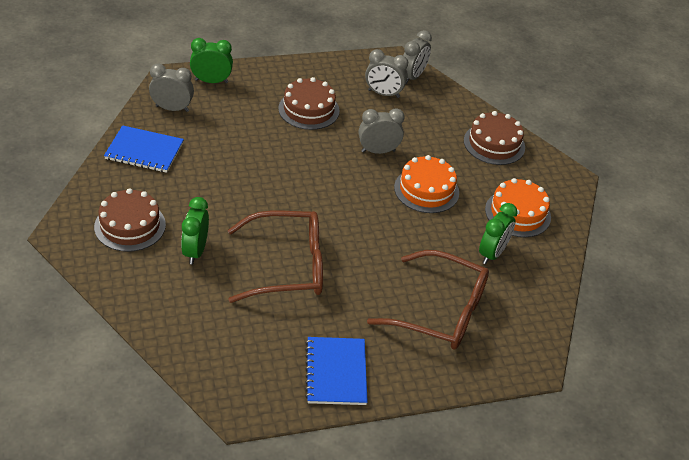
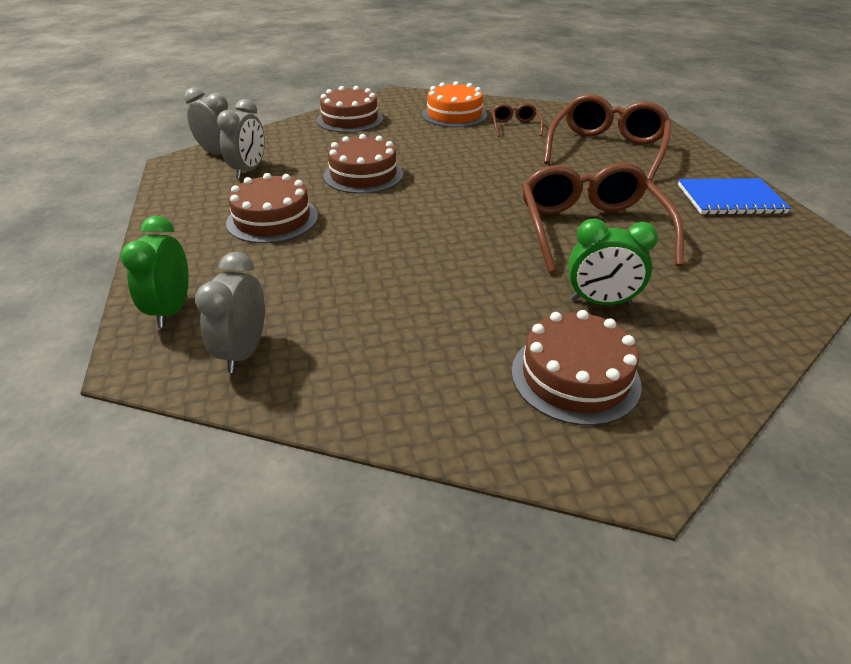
camera: 85 degrees left, 5 degrees down
(144, 151) = (370, 378): blue notebook -> none
(378, 151) = (363, 175): grey clock -> brown cake
(426, 190) = (429, 151): orange cake -> none
(492, 254) = (515, 126): green clock -> brown glasses

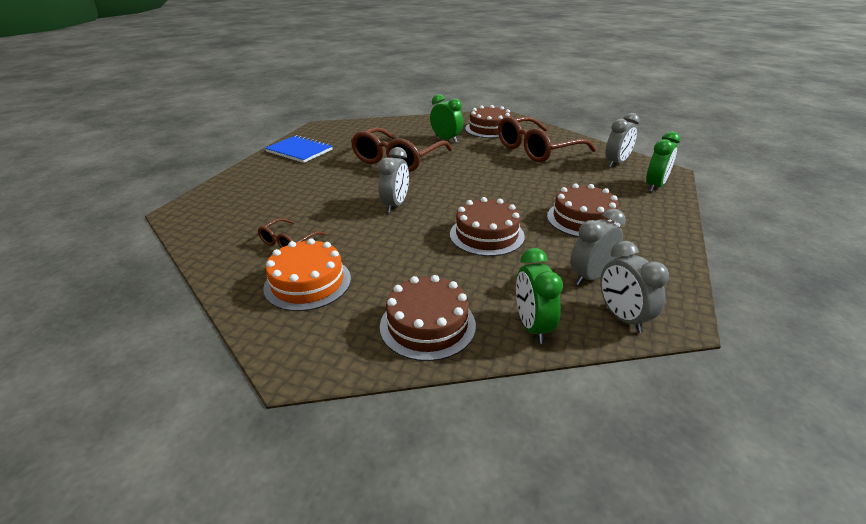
camera: 145 degrees left, 5 degrees down
(282, 135) = (532, 326): none -> green clock
(486, 174) = (395, 205): none -> grey clock
(606, 150) = (279, 195): brown glasses -> brown glasses (537, 150)

